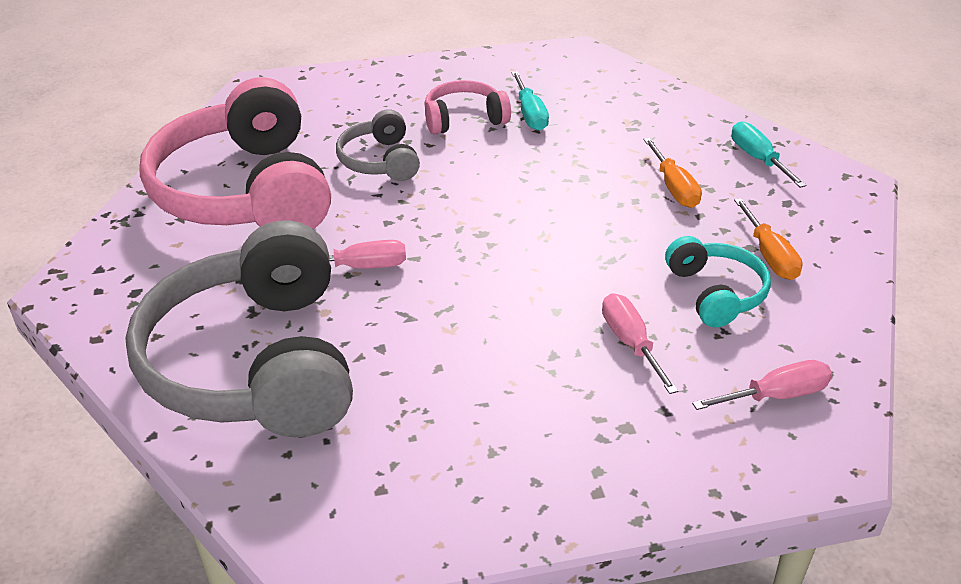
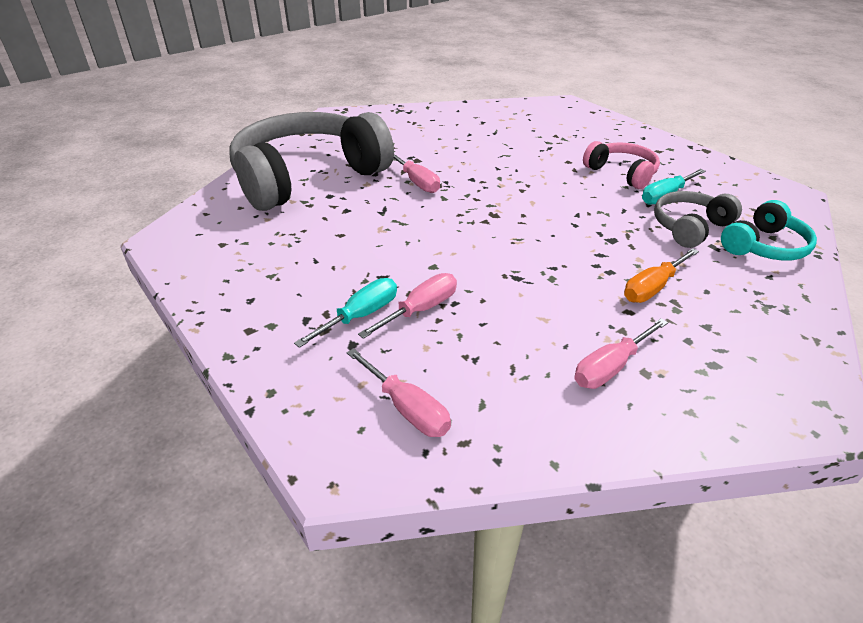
camera: 65 degrees right, 0 degrees up
(246, 191) = (456, 130): pink headphones -> none
(380, 161) = (534, 159): grey headphones -> grey headphones (690, 227)
(715, 293) = (522, 343): turquoise headphones -> turquoise headphones (764, 246)
(758, 159) = (766, 330): turquoise screwdriver -> turquoise screwdriver (360, 316)
(769, 255) = (610, 367): orange screwdriver -> pink screwdriver

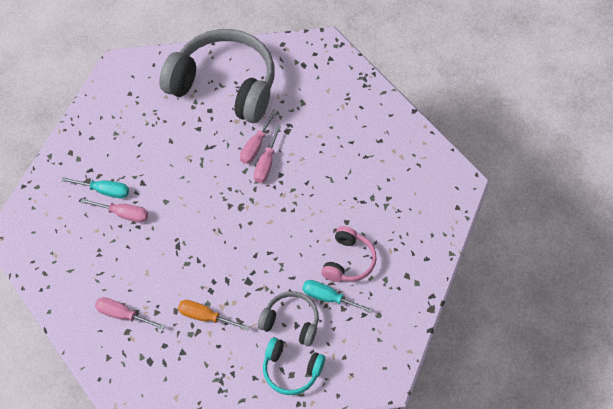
camera: 60 degrees right, 20 degrees up
(407, 408) = (53, 243): pink screwdriver -> pink screwdriver (266, 164)

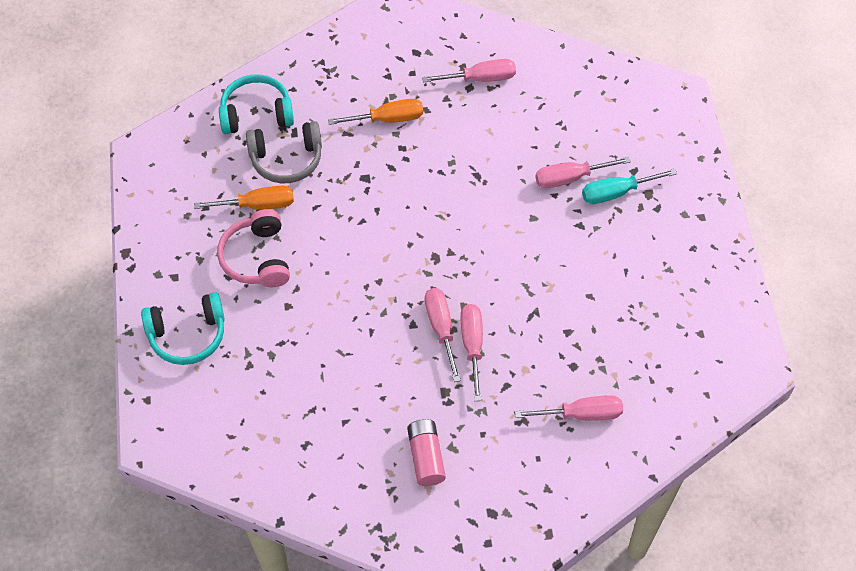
camera: 150 degrees right, 0 degrees up
(224, 86) = (581, 414): grey headphones -> pink screwdriver
(319, 104) = (426, 457): none -> pink battery
(328, 298) = (258, 205): turquoise screwdriver -> orange screwdriver
(416, 233) = (187, 335): none -> turquoise headphones

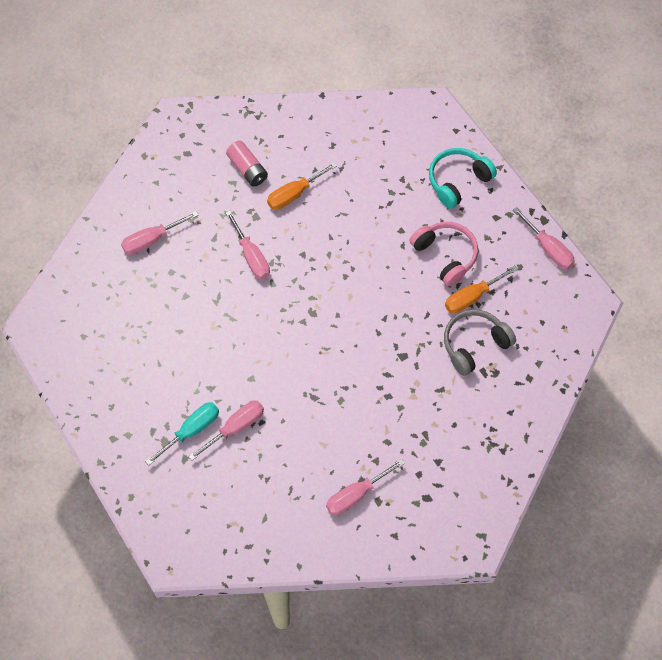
camera: 155 degrees right, 5 degrees up
(256, 114) = (524, 375): turquoise headphones -> none
(388, 119) = (414, 418): orange screwdriver -> orange screwdriver (294, 194)
(441, 329) = (280, 259): pink screwdriver -> pink screwdriver (548, 248)

